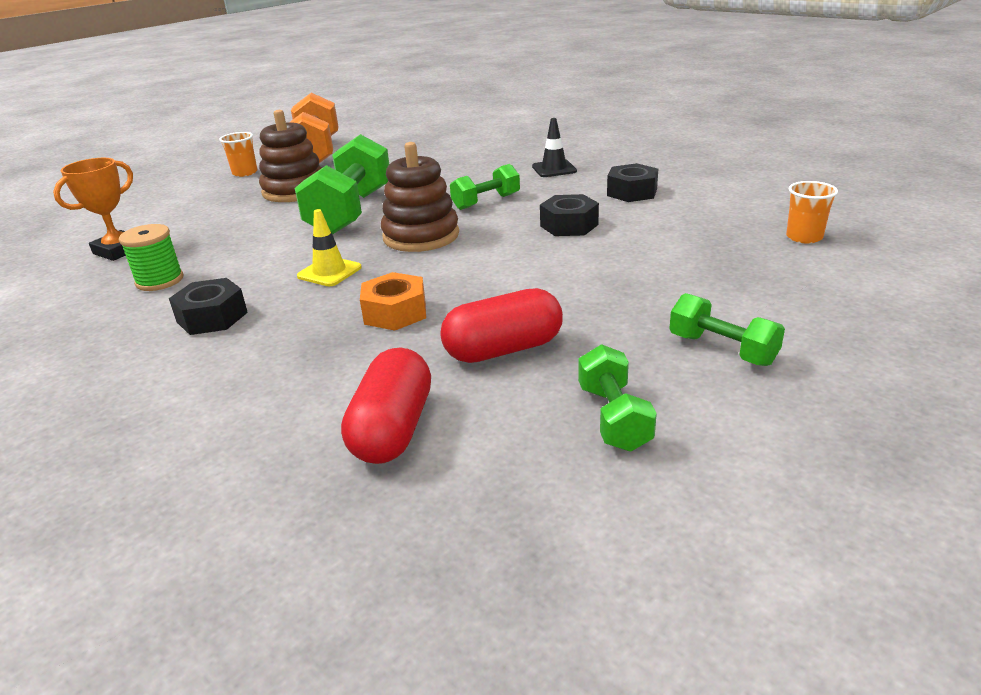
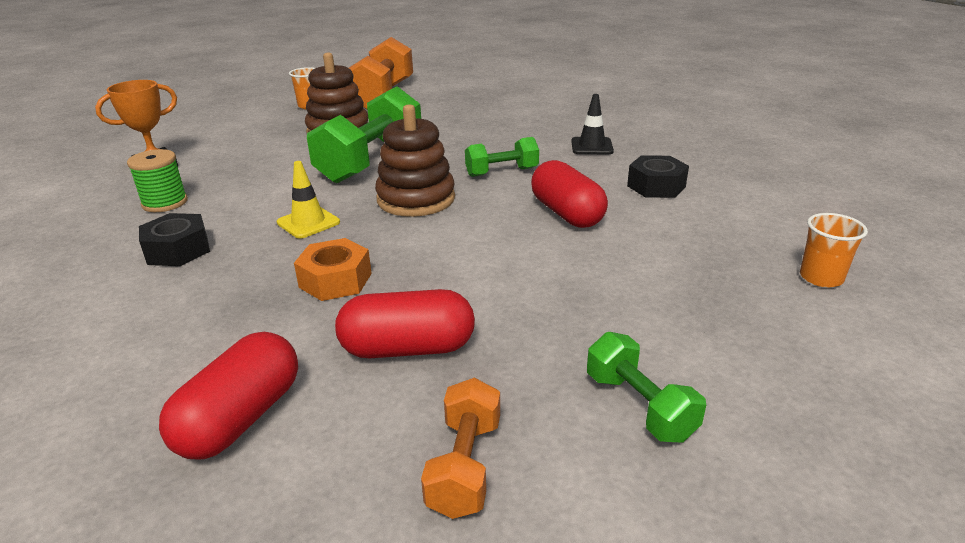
camera: 15 degrees right, 0 degrees up
(569, 225) = (567, 213): black nut -> red capsule
(613, 417) = (465, 466): green dumbbell -> orange dumbbell

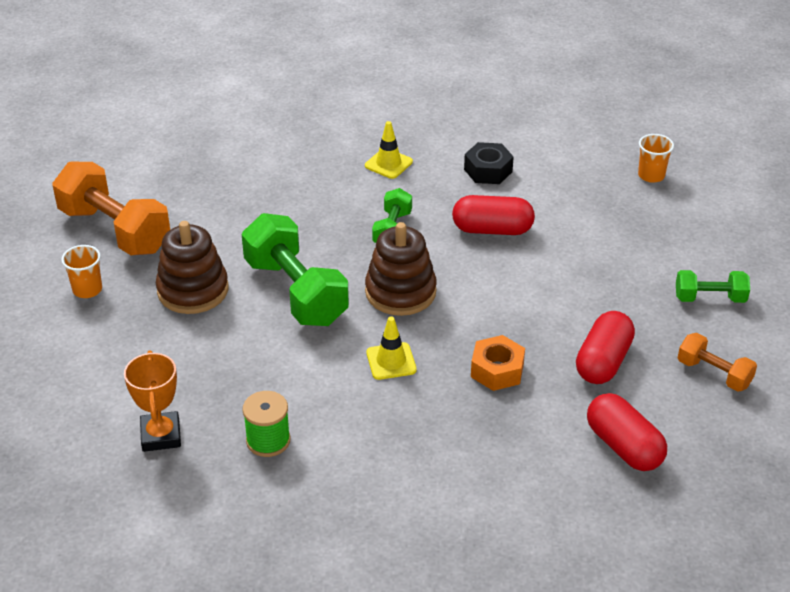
camera: 60 degrees left, 10 degrees up
(178, 250) = (378, 444): black nut -> none
(591, 146) = (388, 164): black traffic cone -> yellow traffic cone

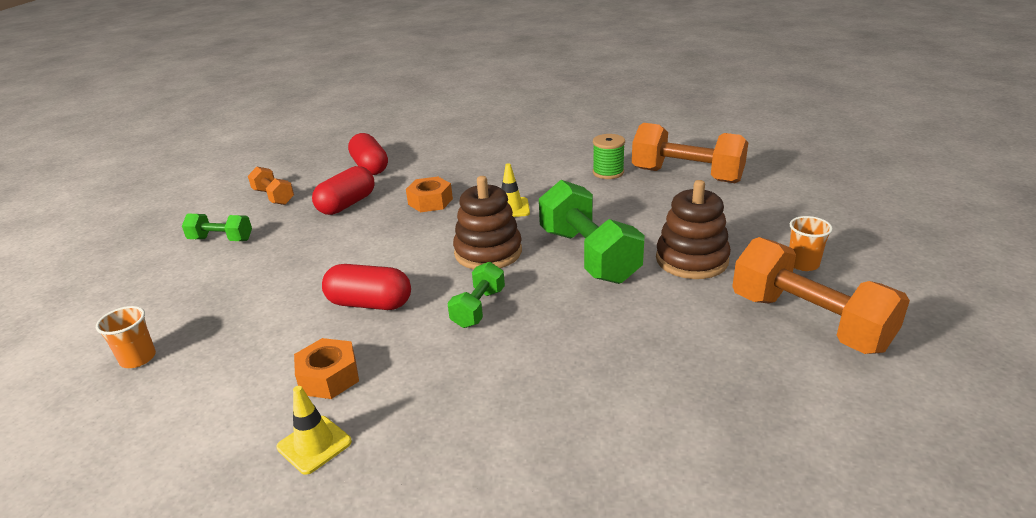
camera: 170 degrees left, 10 degrees down
(161, 435) = (686, 175): orange trophy -> orange dumbbell
(388, 164) = (456, 396): yellow traffic cone -> yellow traffic cone (314, 445)
(488, 170) = (329, 377): black nut -> orange nut

